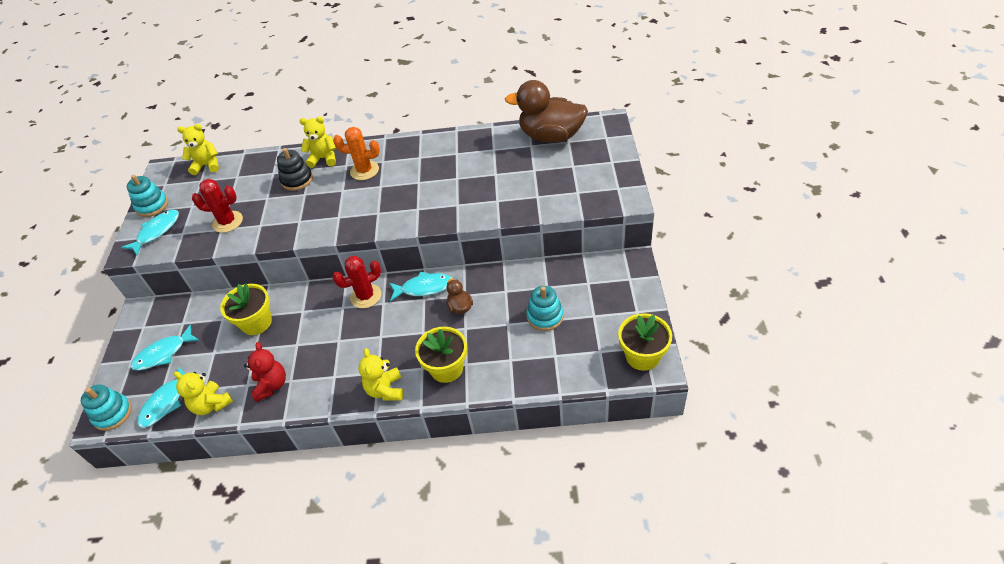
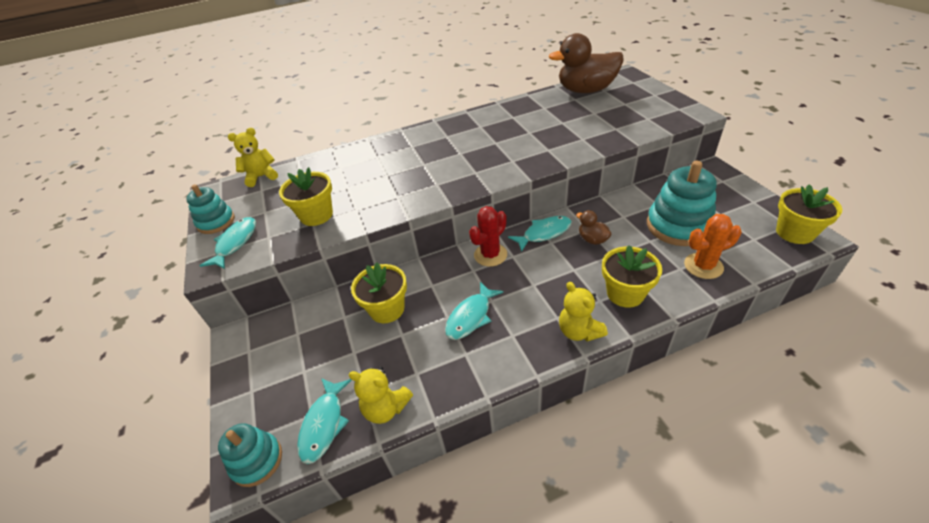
camera: 20 degrees left, 5 degrees down
(163, 354) = (291, 371): turquoise fish -> turquoise fish (471, 316)
(227, 222) = (316, 215): red cactus -> yellow flower pot
(271, 385) = (446, 365): red teddy bear -> none
(297, 180) = (370, 167): black stacking toy -> none
(323, 158) = (385, 146): yellow teddy bear -> none
(364, 170) = (435, 146): orange cactus -> orange cactus (703, 266)
(545, 316) = (678, 226): turquoise stacking toy -> turquoise stacking toy, size x1.67

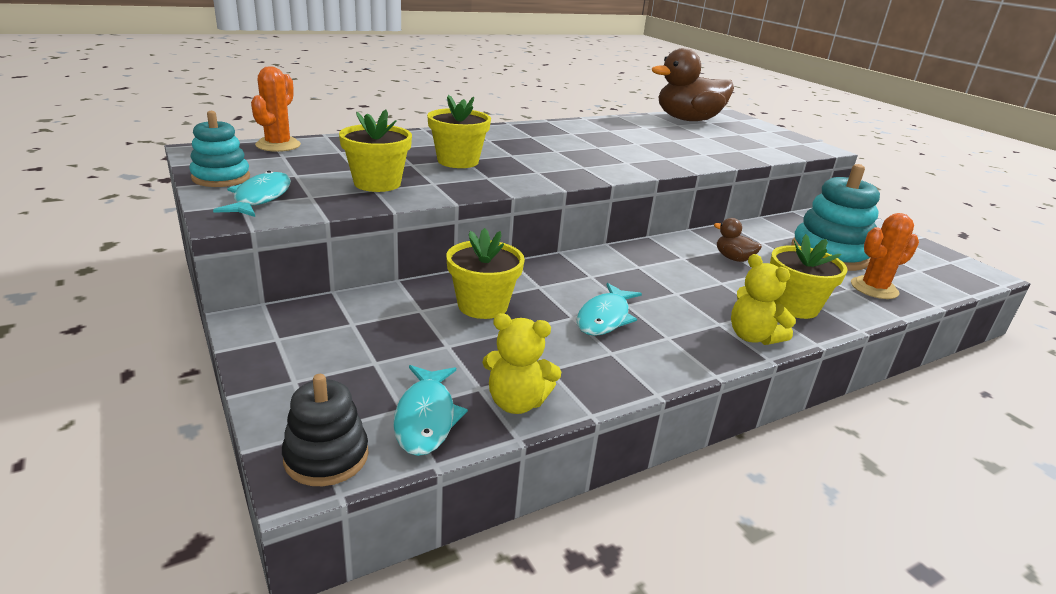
camera: 15 degrees left, 15 degrees down
(257, 461) = (326, 457): turquoise stacking toy -> black stacking toy
(261, 177) = (278, 145): yellow teddy bear -> orange cactus
(490, 255) = (608, 263): red cactus -> none
(544, 233) = (670, 249): turquoise fish -> none
(794, 232) = (959, 268): yellow flower pot -> yellow flower pot (458, 161)

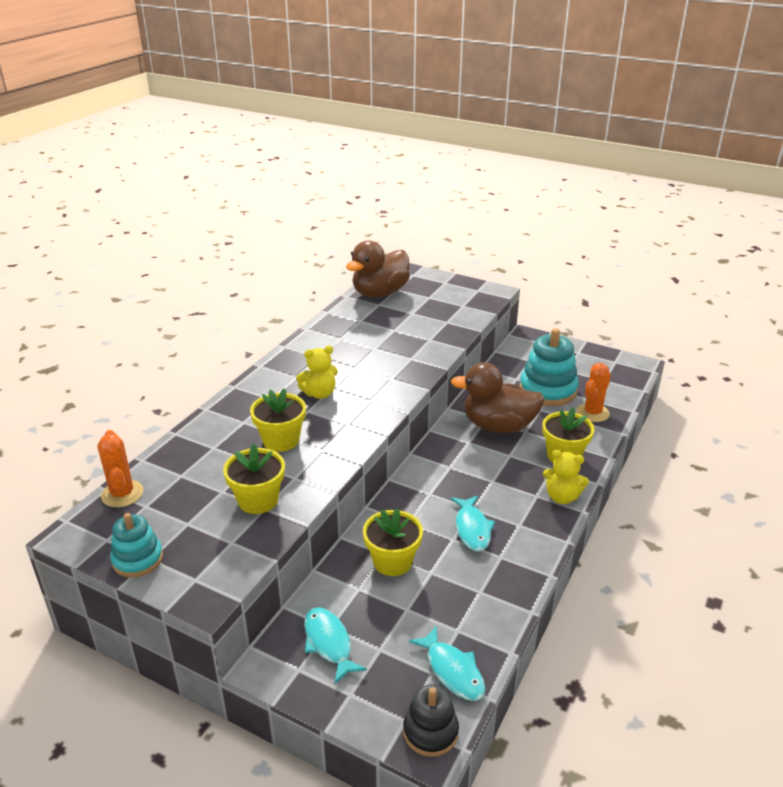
camera: 30 degrees left, 5 degrees up
(260, 198) = (199, 565): turquoise fish -> turquoise fish (329, 643)
(516, 402) = (487, 628): yellow teddy bear -> yellow teddy bear (319, 393)
(733, 258) = (498, 426): brown duck -> brown duck, size x2.27

